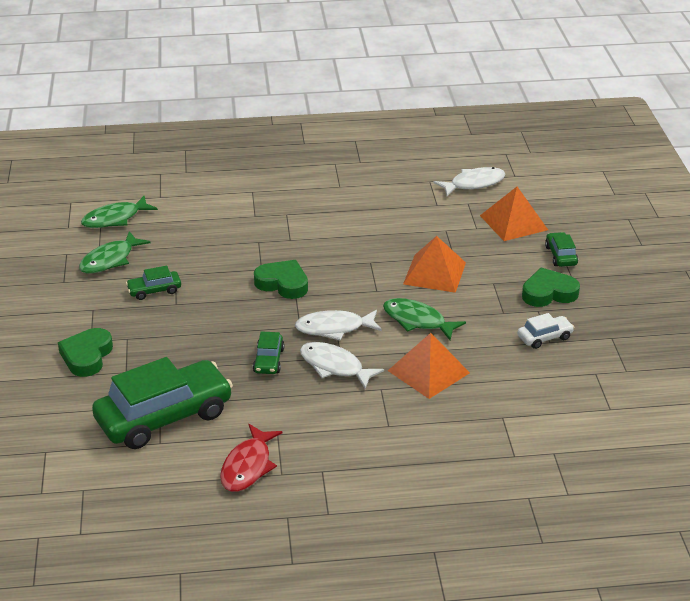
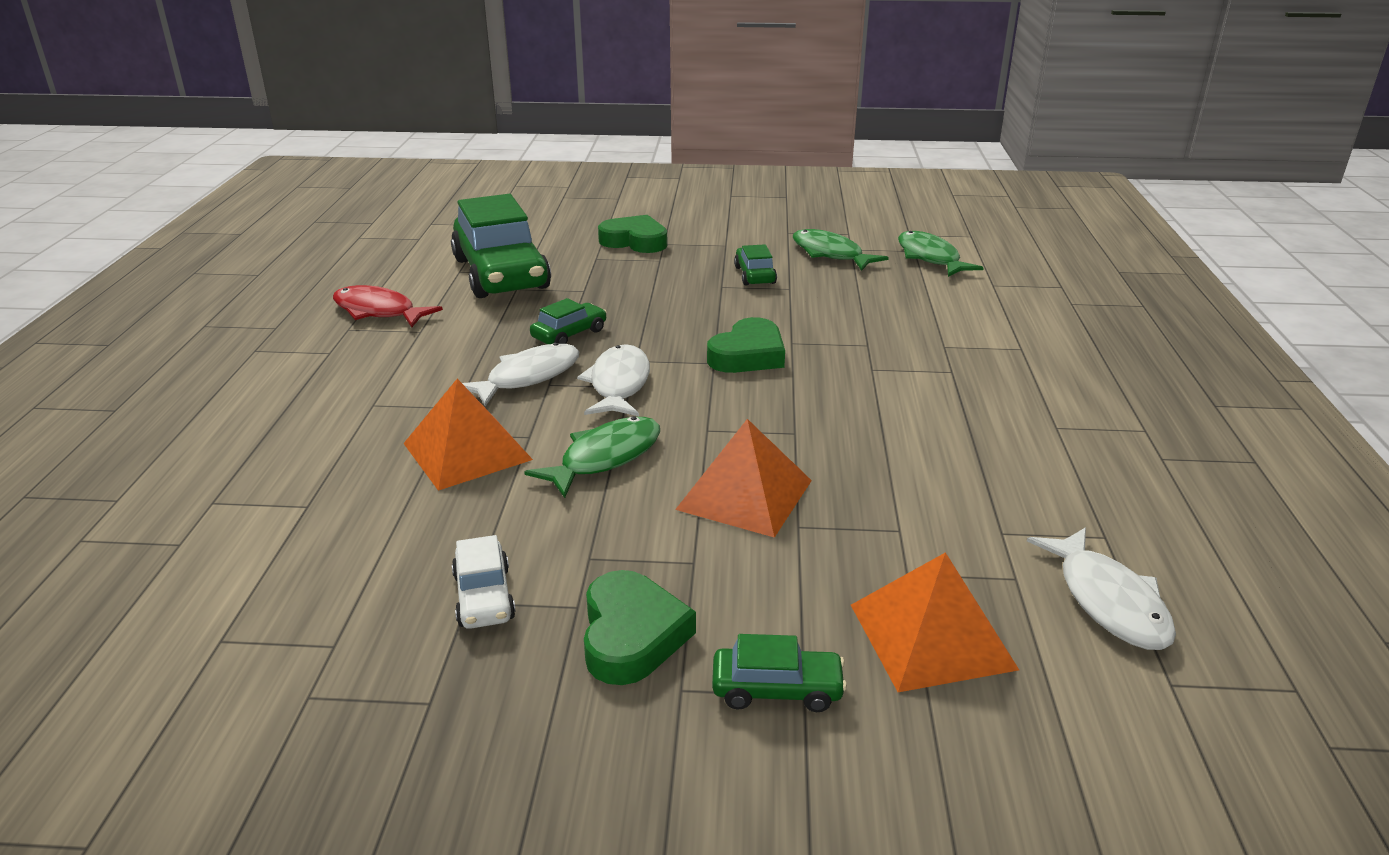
camera: 100 degrees right, 5 degrees down
(268, 360) = (569, 334): green car -> green car turned 120 degrees clockwise

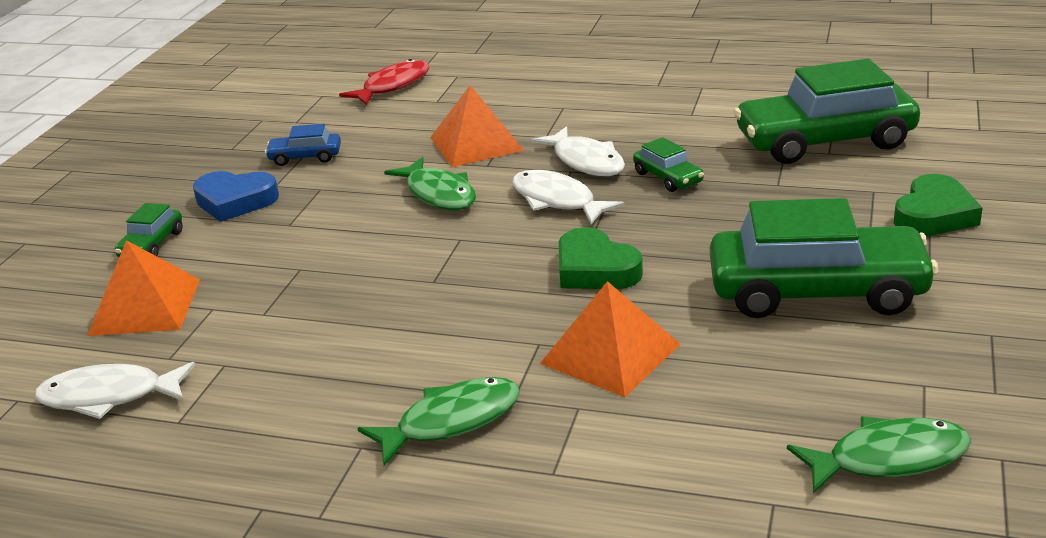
camera: 105 degrees right, 0 degrees up
(378, 311) = (736, 94): red fish -> red fish (392, 86)
(484, 597) = (305, 157): white car -> blue car
(619, 384) = (557, 200): white fish -> white fish turned 150 degrees counterclockwise
(632, 635) = (235, 201): green heart -> blue heart
(745, 494) = (353, 249): orange pyramid -> orange pyramid (610, 354)
(754, 275) = (817, 291): green car -> green car, size x2.25
(830, 254) = (899, 361): green fish -> green fish (451, 421)

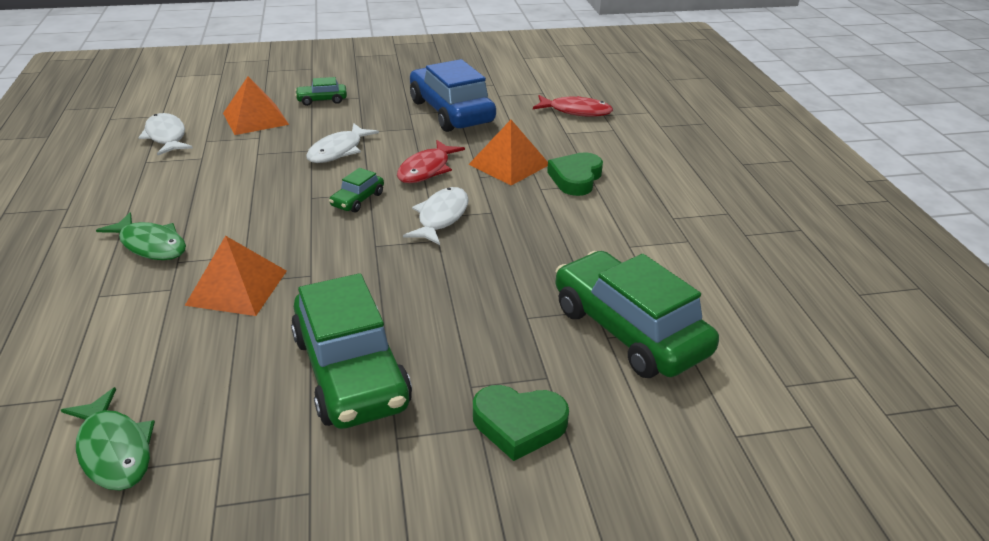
camera: 60 degrees right, 5 degrees up
(235, 201) = (383, 107): blue heart -> none
(305, 157) = (451, 112): blue car -> blue car, size x2.25
(439, 194) = (426, 169): green fish -> red fish
(586, 161) = (509, 215): white fish -> white fish (338, 151)
(595, 269) = (348, 256): green heart -> green heart (575, 178)
(668, 178) = (505, 258): green car -> green car (358, 200)

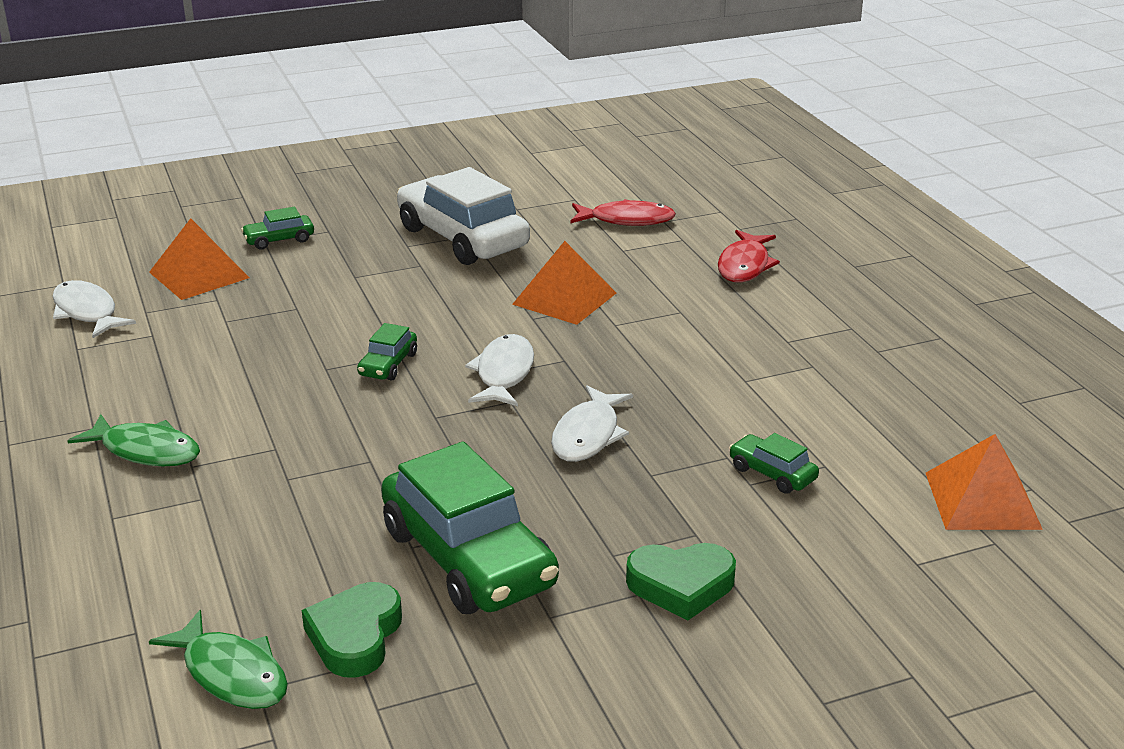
camera: 10 degrees left, 5 degrees down
(237, 287) = (284, 486): orange pyramid -> orange pyramid (982, 500)
(338, 151) = (334, 305): white fish -> white fish (588, 435)
(426, 169) = (461, 317): red fish -> red fish (744, 265)
(451, 112) = (462, 238): blue car -> white car
(575, 178) = (655, 307): green heart -> green heart (355, 636)
(628, 330) = (772, 473): green car -> green car, size x0.44

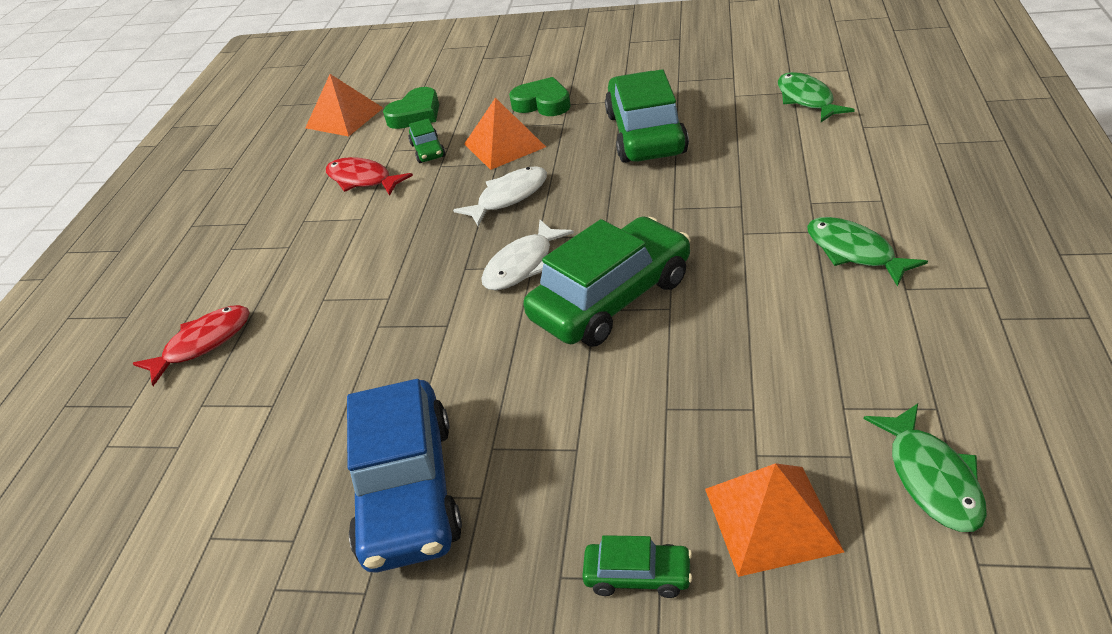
camera: 145 degrees left, 10 degrees up
(87, 312) = (931, 478): white fish -> green fish
(355, 636) = (731, 106): green heart -> green heart (416, 114)
(388, 364) = (611, 298): green car -> green car, size x2.25
(462, 238) = (407, 490): white car -> blue car
(564, 298) = (396, 343): orange pyramid -> orange pyramid (504, 145)
(627, 220) = (209, 462): red fish -> red fish (362, 180)

